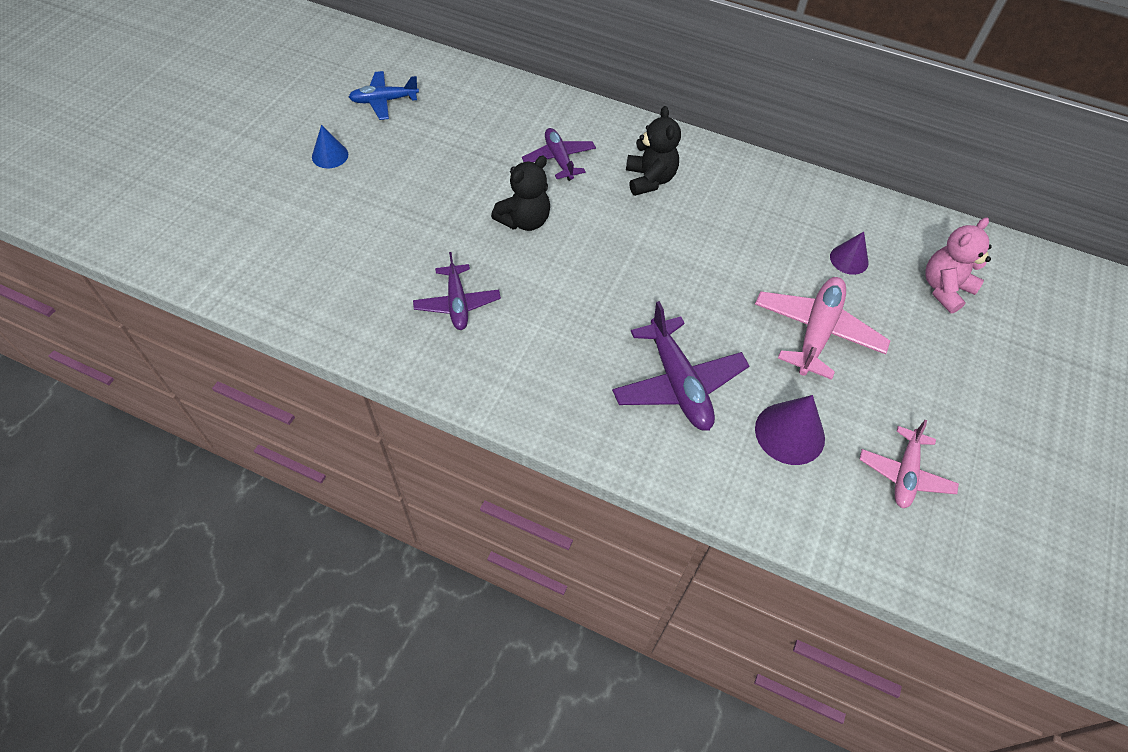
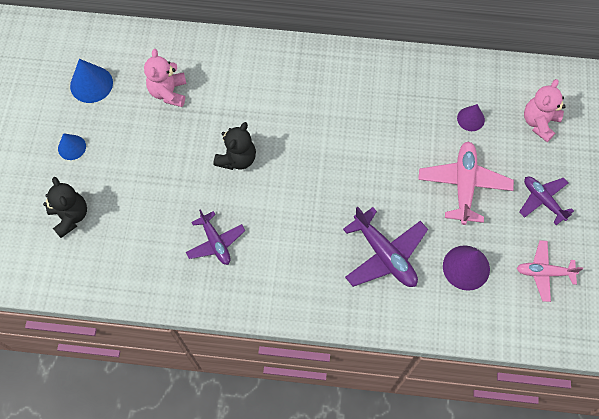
camera: 15 degrees left, 10 degrees up
(384, 101) = (91, 84): blue plane -> blue cone
(471, 132) = (168, 92): none -> pink teddy bear
(559, 159) = (243, 97): purple plane -> purple plane (542, 200)
(649, 179) = (314, 94): black teddy bear -> black teddy bear (70, 216)
(904, 474) = (544, 272): pink plane -> pink plane turned 90 degrees clockwise

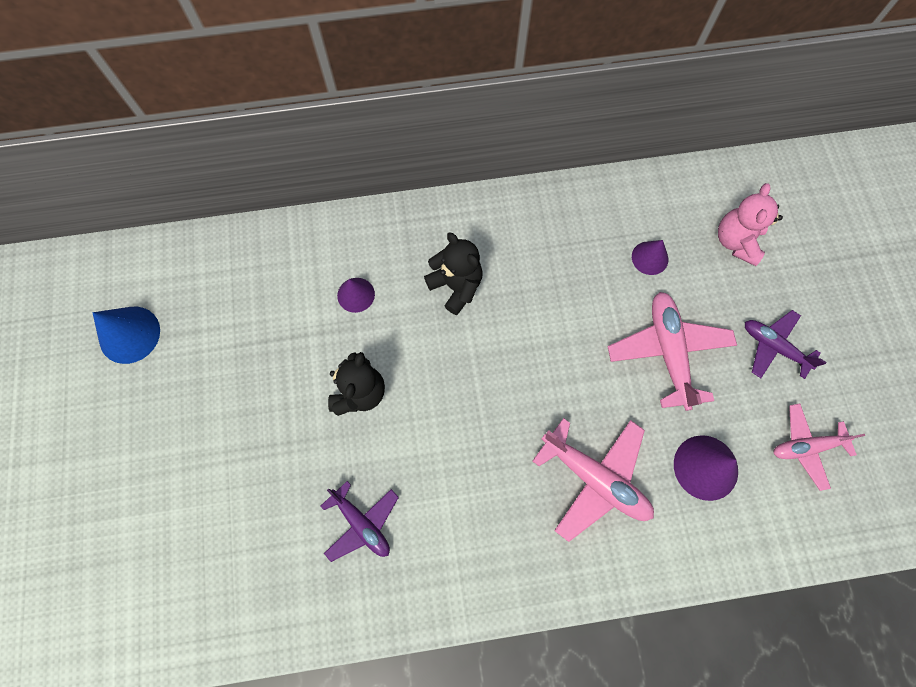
camera: 15 degrees left, 5 degrees up
(70, 216) = (145, 540): black teddy bear -> black teddy bear (456, 286)
(72, 147) = (123, 435): blue cone -> none
(168, 92) = (241, 320): pink teddy bear -> none
(252, 94) = (356, 295): none -> purple cone
(384, 255) = (595, 479): purple plane -> pink plane

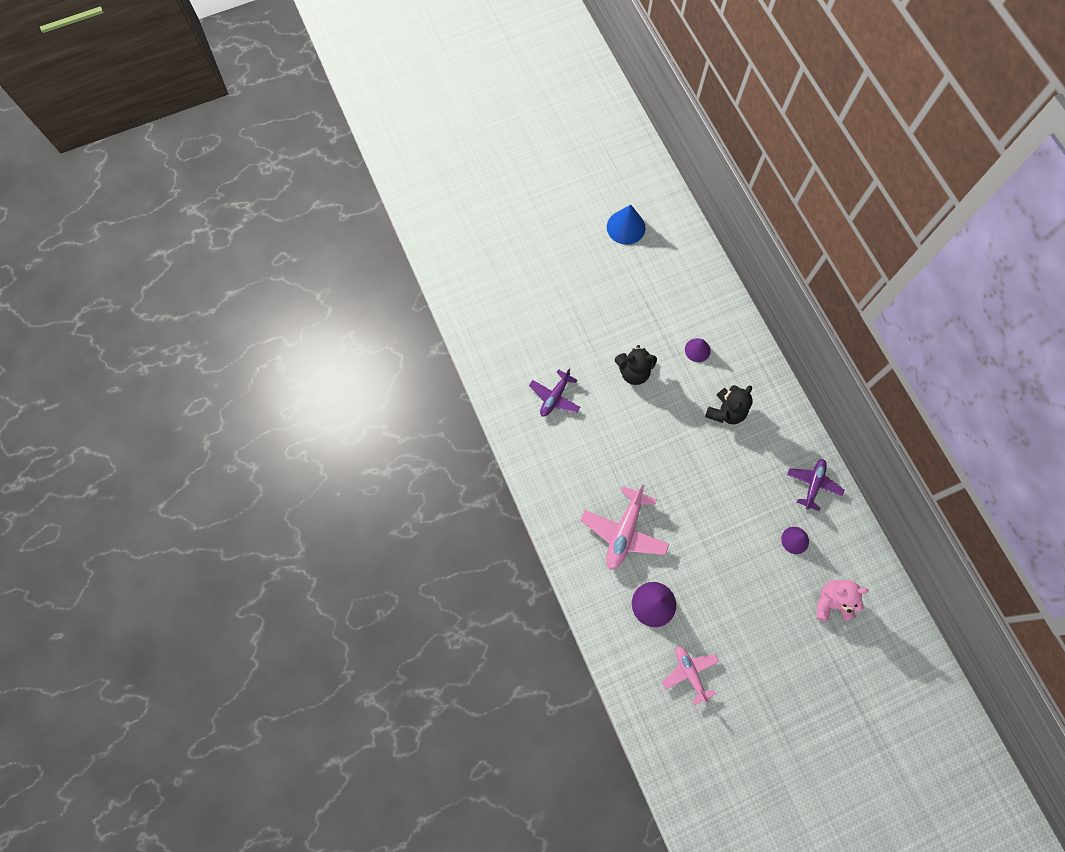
camera: 75 degrees right, 0 degrees up
(668, 352) = (727, 565): pink plane -> none
(773, 347) = (756, 641): purple plane -> purple plane (813, 484)

